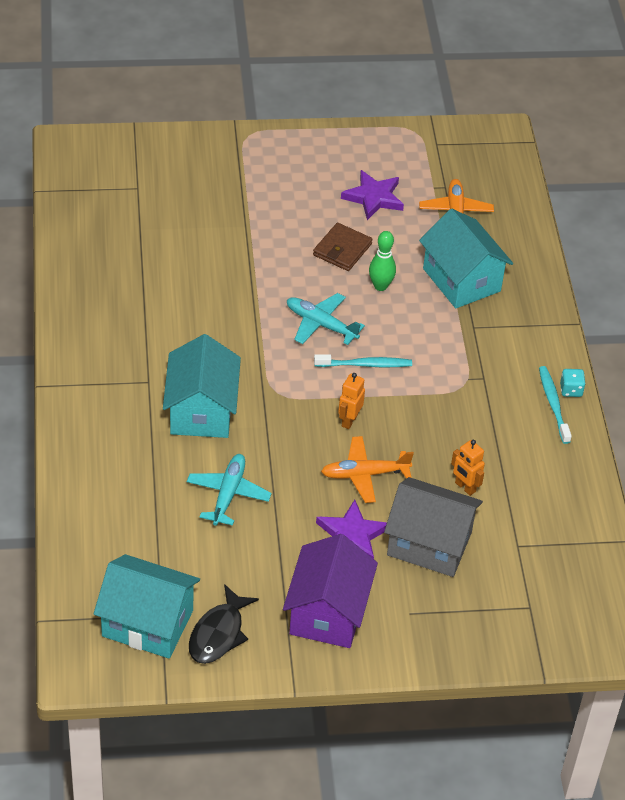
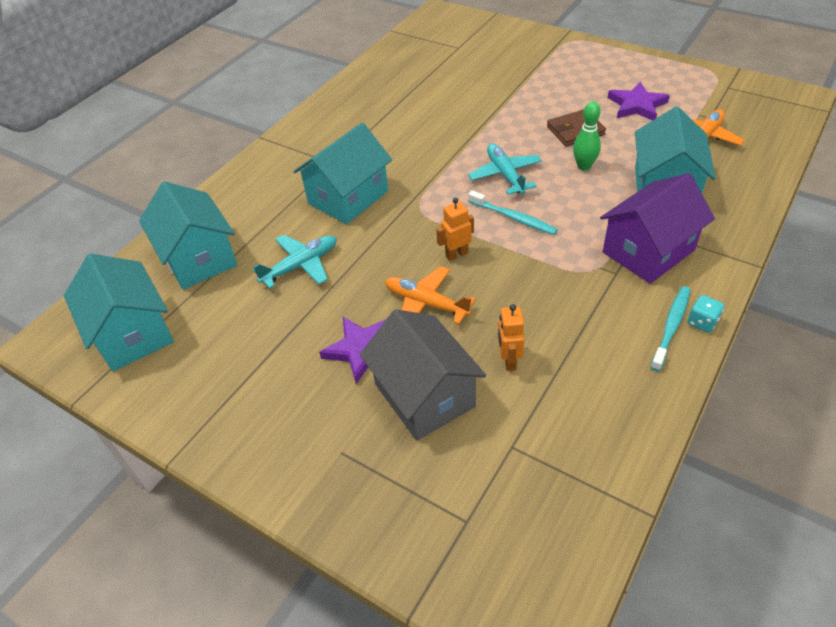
camera: 45 degrees right, 0 degrees up
(127, 533) = (199, 258): none -> turquoise house
(218, 633) = (170, 373): black fish -> none
(328, 612) = (271, 407): purple house -> purple house (648, 251)

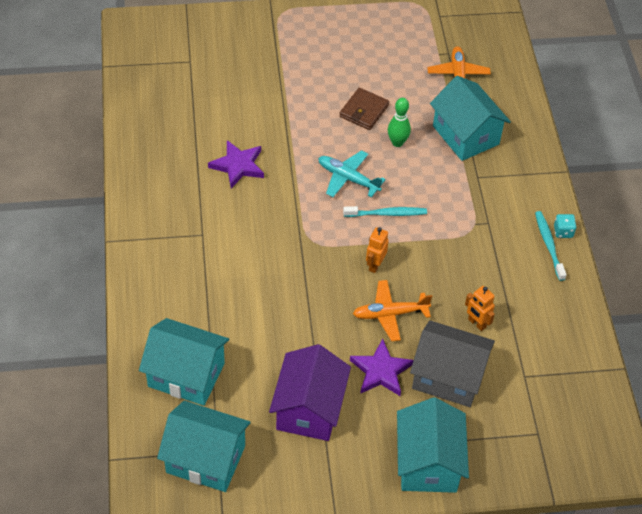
camera: 45 degrees left, 5 degrees up
(301, 265) = (273, 336): turquoise plane -> none
(348, 197) = (248, 260): turquoise house -> turquoise house (428, 462)
(637, 105) = (389, 64): purple star -> purple star (238, 166)
(648, 251) = (494, 195): purple house -> purple house (309, 409)

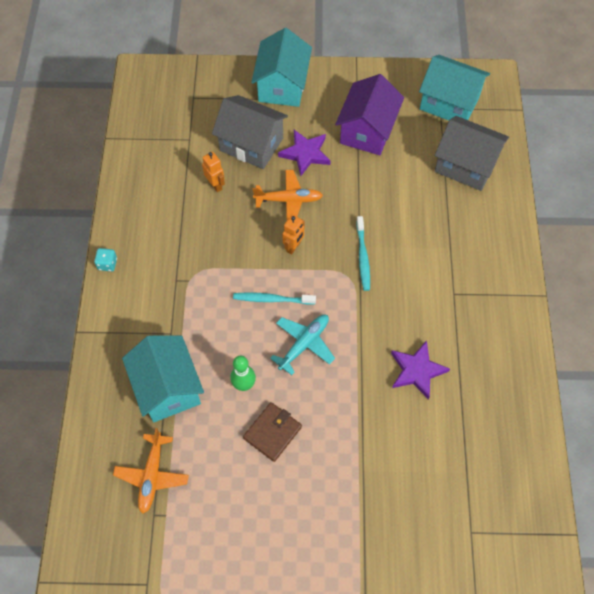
camera: 170 degrees left, 10 degrees up
(186, 375) = (465, 165): turquoise house -> grey house
(348, 178) = (304, 344): turquoise plane -> turquoise plane turned 90 degrees counterclockwise
(549, 245) = (126, 251): turquoise toothbrush -> turquoise toothbrush (363, 256)

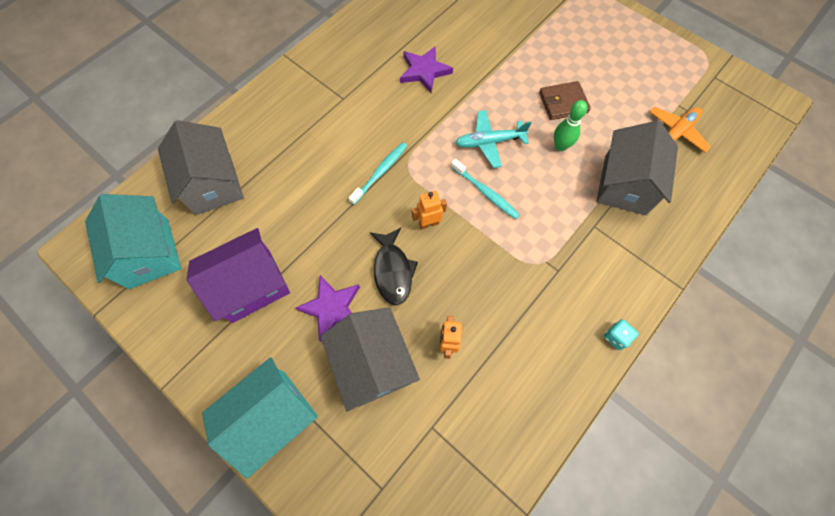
camera: 140 degrees left, 5 degrees up
(168, 388) = (624, 185): turquoise house -> grey house
(289, 200) = (393, 271): orange plane -> black fish

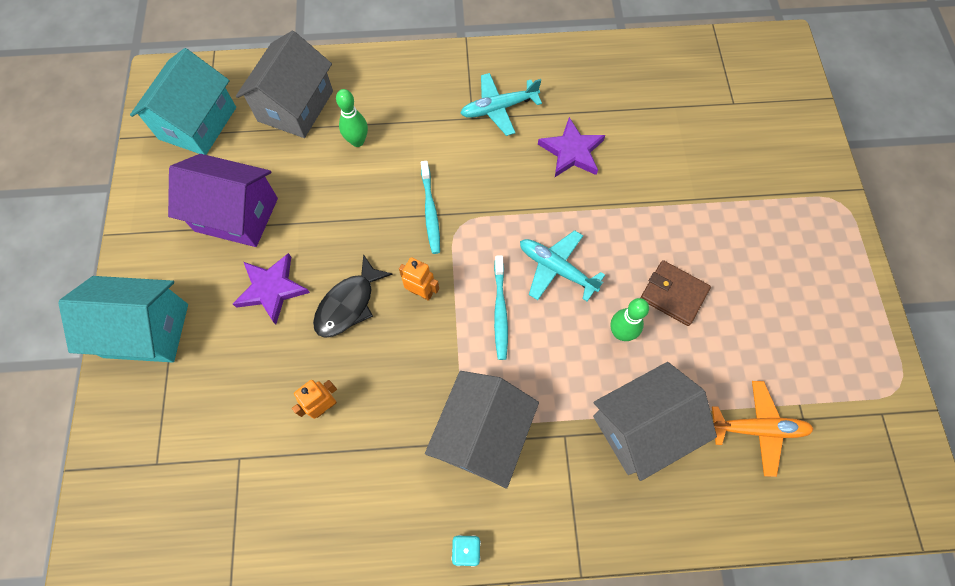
camera: 45 degrees right, 0 degrees up
(283, 170) = (357, 141): none -> green bowling pin
(353, 80) = (498, 108): none -> turquoise plane
(373, 364) = (253, 363): grey house -> grey house (482, 435)
(380, 173) = (430, 211): turquoise toothbrush -> turquoise toothbrush turned 90 degrees clockwise

